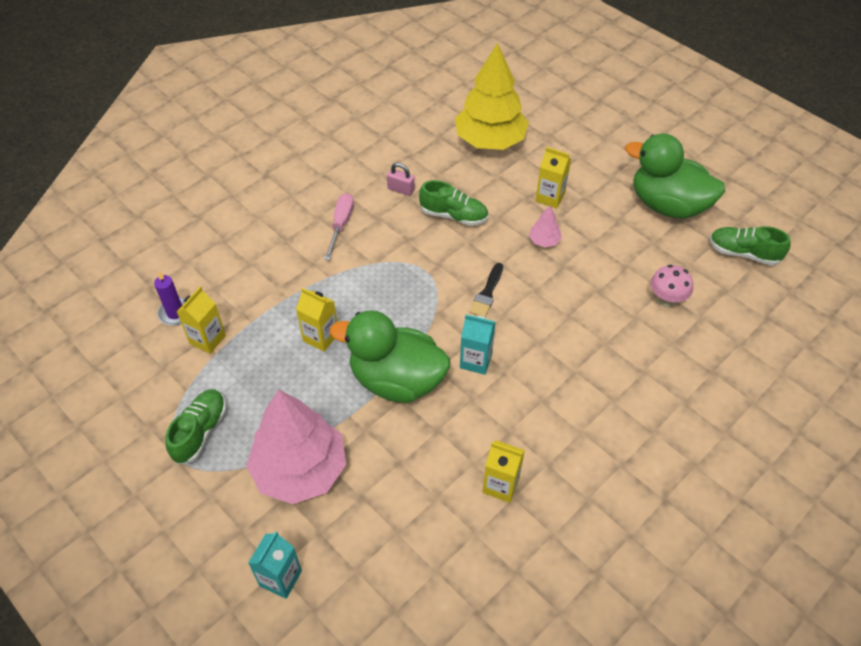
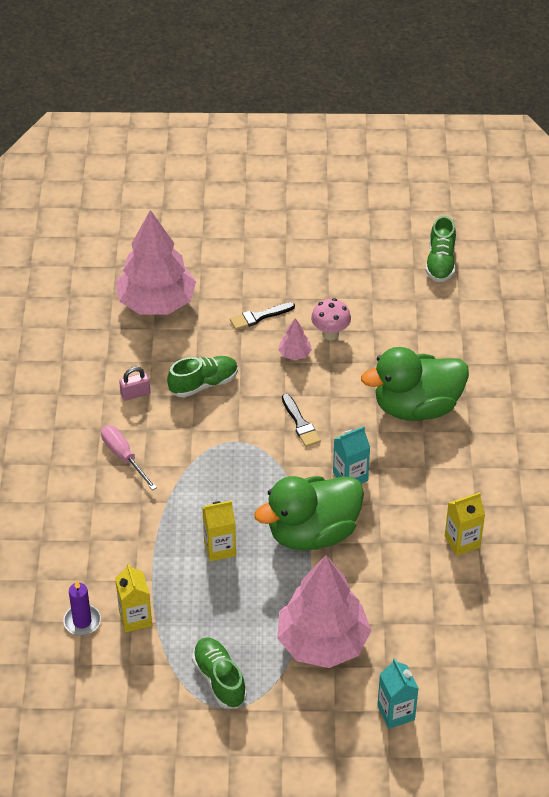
camera: 45 degrees left, 5 degrees down
(490, 141) = (156, 303): yellow tree -> pink tree
(550, 197) = (259, 317): yellow carton -> black brush
(666, 301) = (427, 336): pink mushroom -> pink mushroom (330, 334)
(667, 205) = (350, 262): green duck -> green duck (416, 407)
(743, 253) = (440, 262): green shoe -> green shoe turned 60 degrees counterclockwise

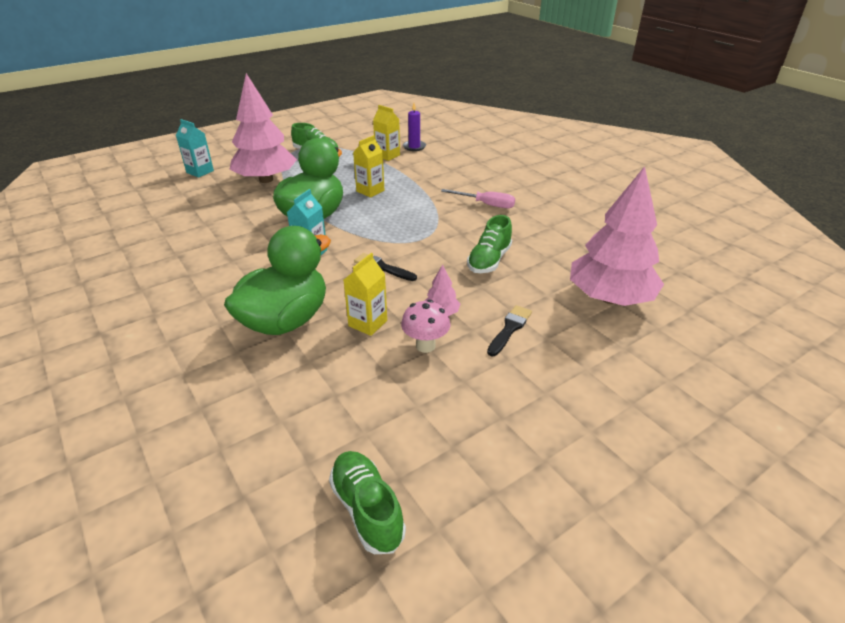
camera: 145 degrees right, 10 degrees down
(135, 394) = (528, 235): pink padlock -> none
(462, 541) = (190, 250): yellow carton -> yellow carton (368, 323)

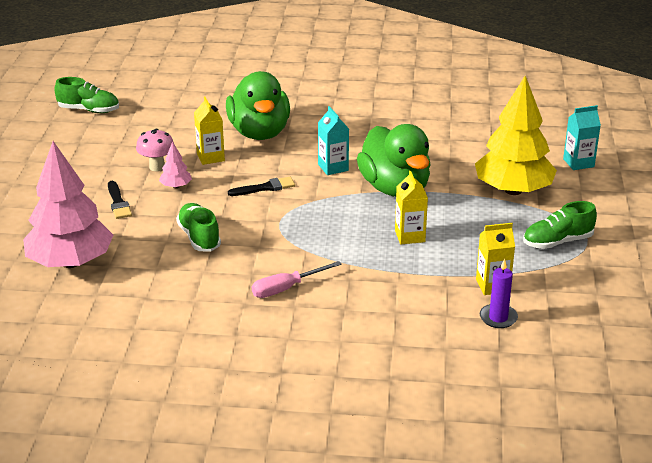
camera: 130 degrees right, 5 degrees down
(266, 179) = (513, 190): pink tree -> yellow tree

